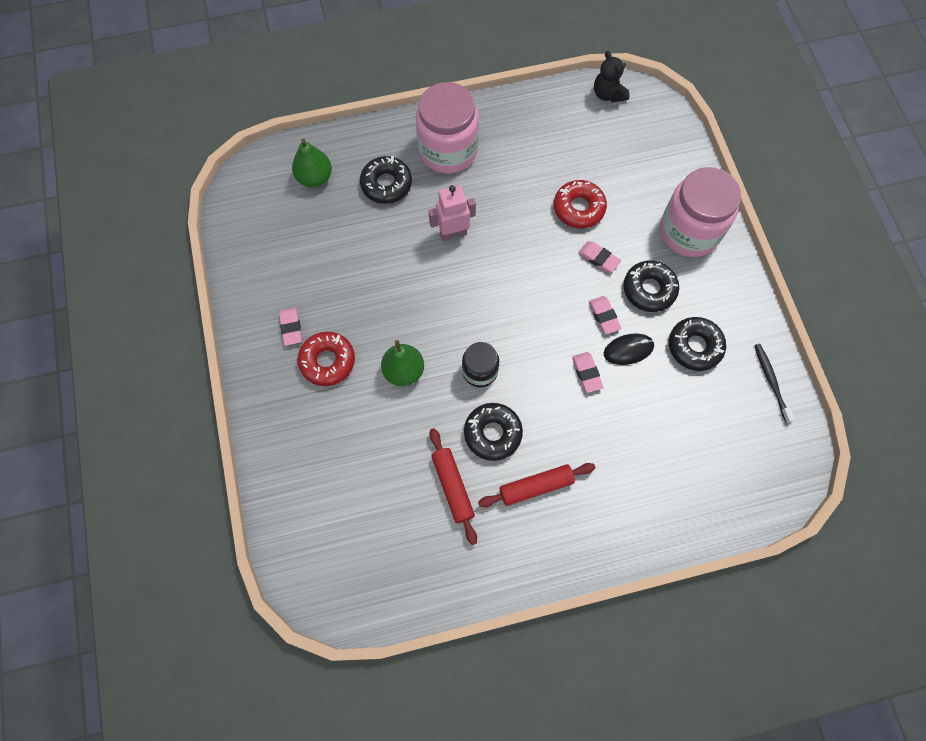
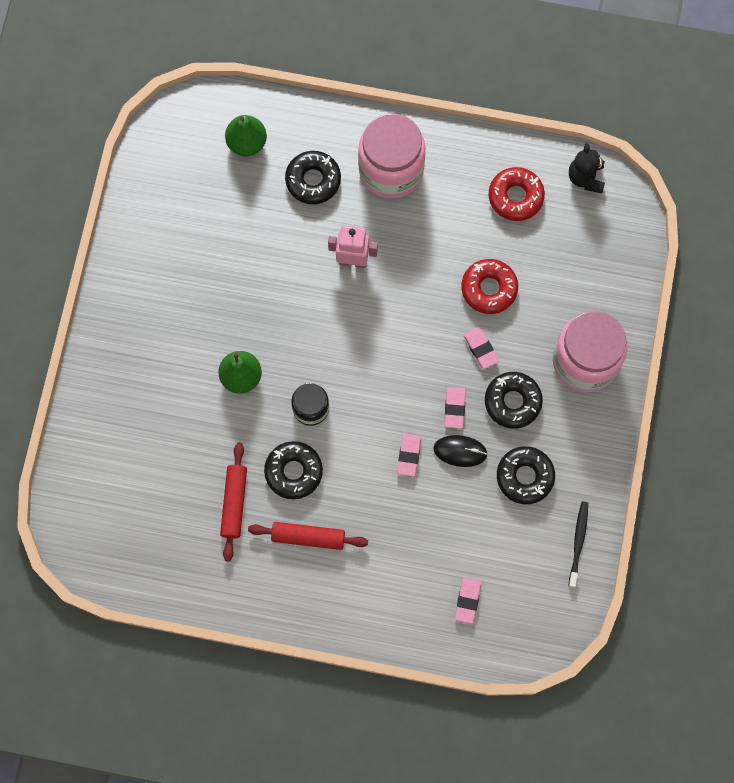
camera: 25 degrees right, 5 degrees up
(291, 327) = (157, 288): pink eraser -> pink eraser (467, 601)
(327, 361) = (176, 336): red donut -> red donut (515, 197)

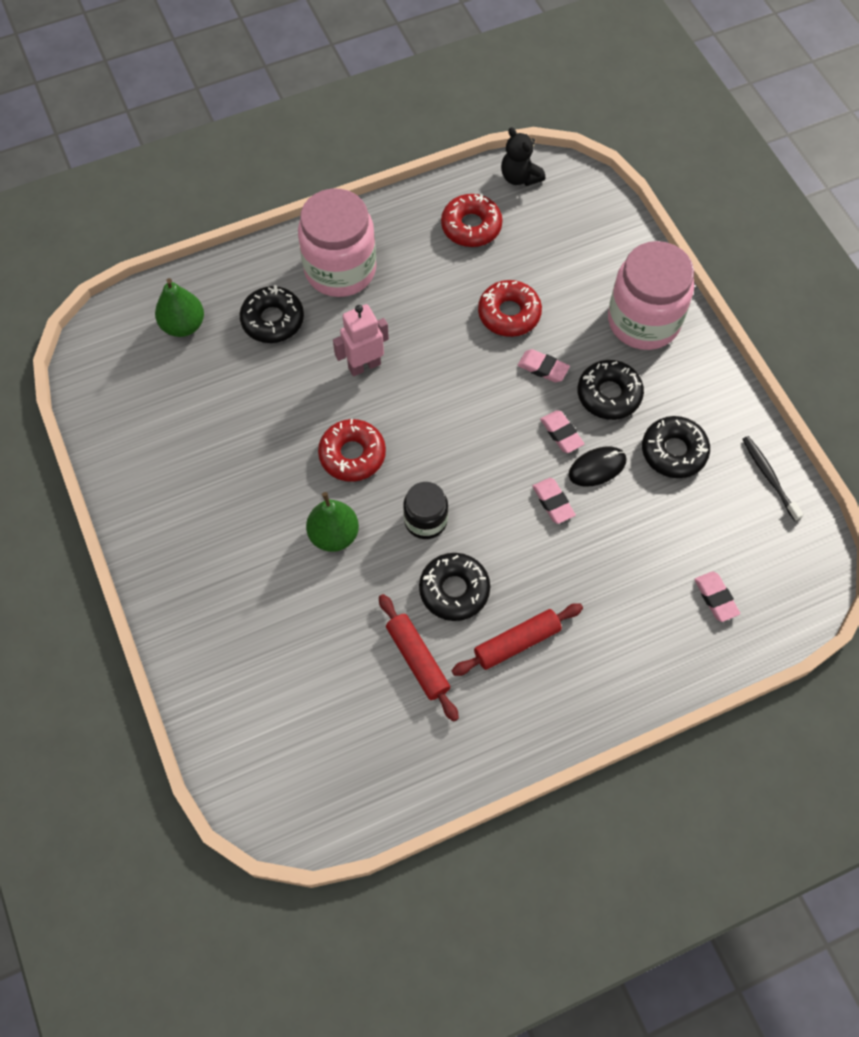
camera: 35 degrees left, 10 degrees down
(295, 325) = (352, 455): none -> red donut

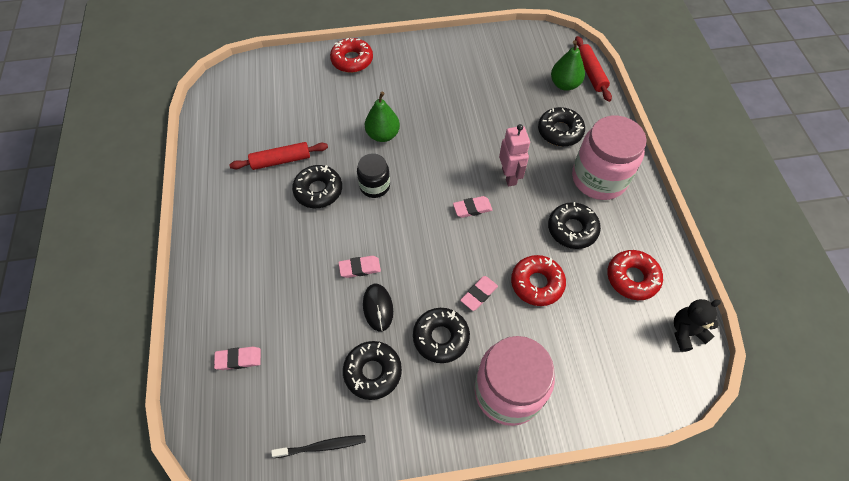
camera: 105 degrees right, 5 degrees down
(352, 455) = (438, 155): red donut -> red donut (352, 60)
(424, 289) = (572, 229): none -> black donut
(517, 642) = (266, 217): red rolling pin -> red rolling pin (590, 73)
(561, 433) = (415, 290): pink eraser -> pink eraser (472, 208)

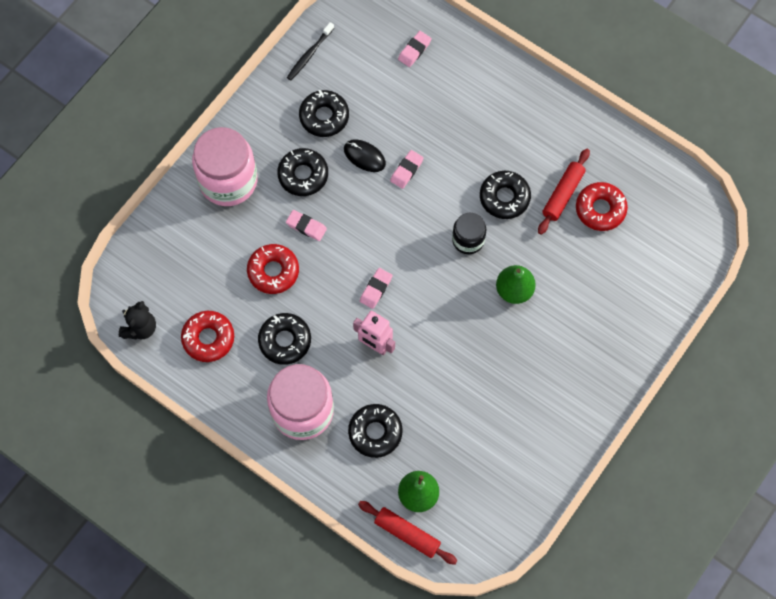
camera: 135 degrees right, 10 degrees up
(352, 60) = (630, 341): red donut -> red donut (600, 209)
(479, 294) = (306, 226): pink eraser -> pink eraser turned 60 degrees counterclockwise

